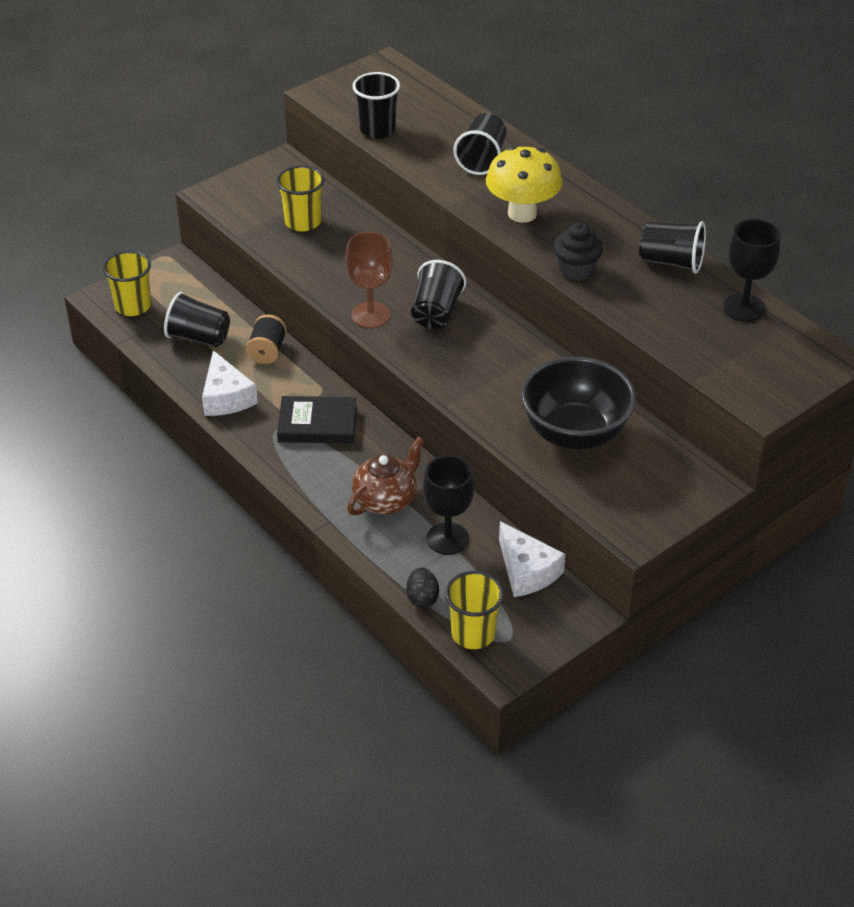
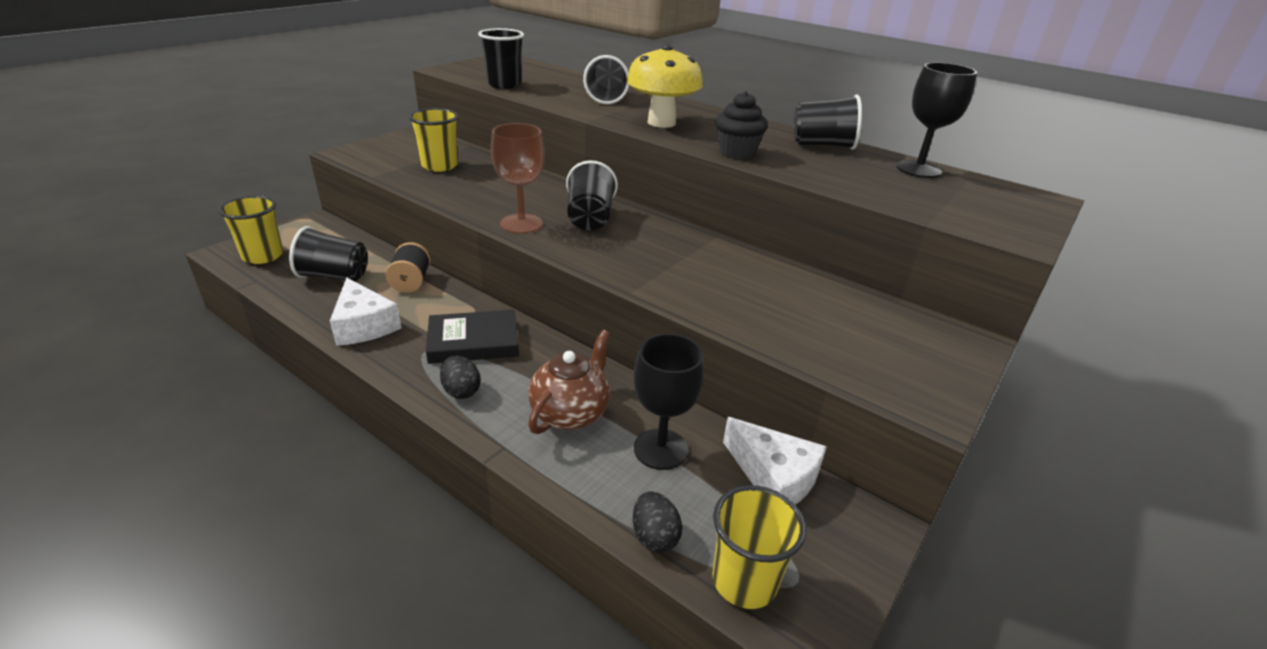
camera: 15 degrees left, 10 degrees down
(302, 470) = (461, 391): none -> black egg
(575, 434) = (787, 306): black bowl -> none

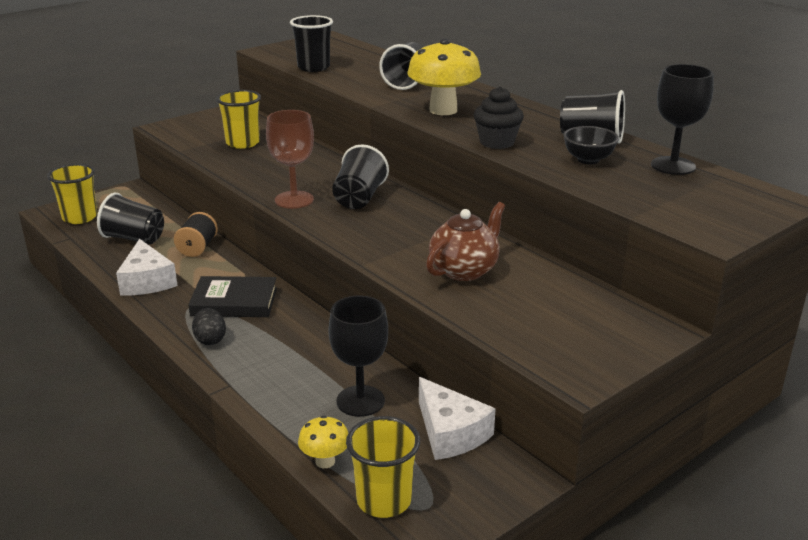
camera: 15 degrees right, 5 degrees down
(571, 412) = (295, 365): brown teapot -> brown teapot (464, 270)
(654, 536) = (325, 461): black egg -> yellow mushroom
(837, 167) = (588, 160): none -> black bowl

